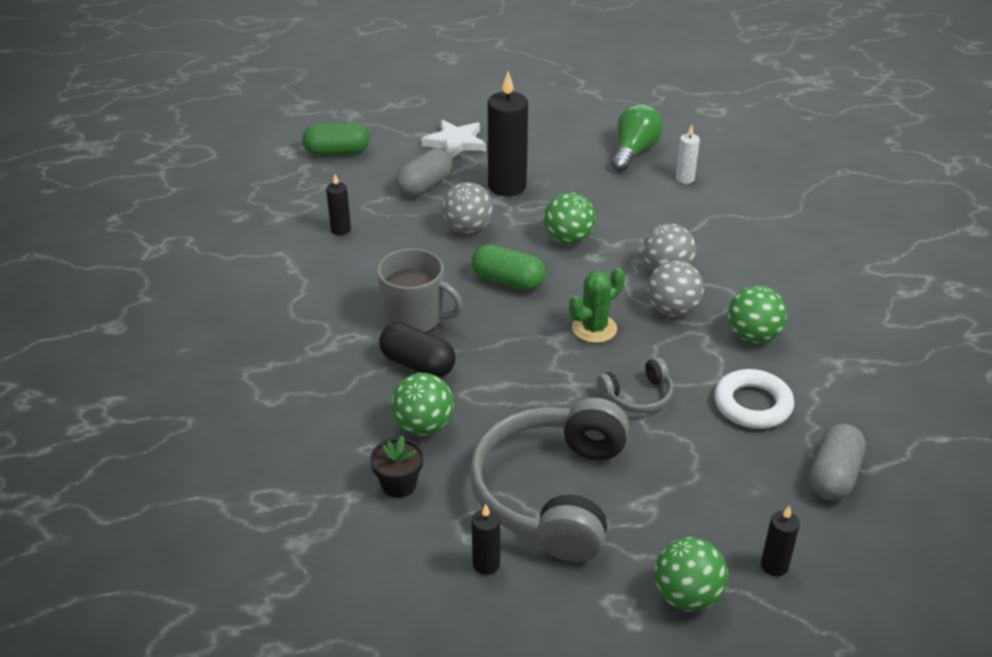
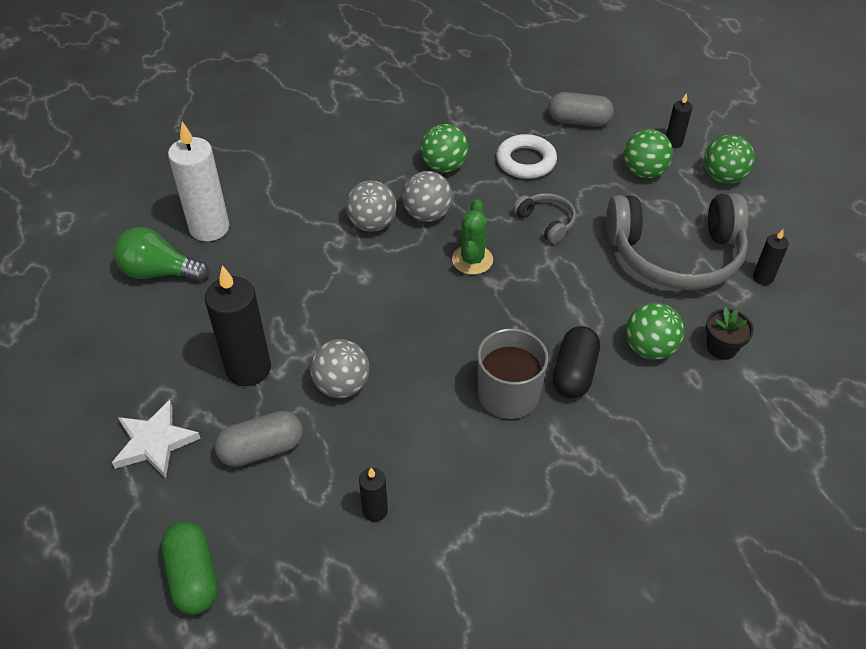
camera: 105 degrees left, 10 degrees up
(424, 186) = (262, 449): grey capsule -> grey capsule turned 45 degrees counterclockwise
(508, 281) = (424, 332): green capsule -> none
(568, 239) = (340, 299): green ball -> green ball (644, 172)
(594, 328) = (472, 260): green cactus -> green cactus turned 60 degrees clockwise
(685, 179) = (209, 228): white candle -> white candle, size x2.02

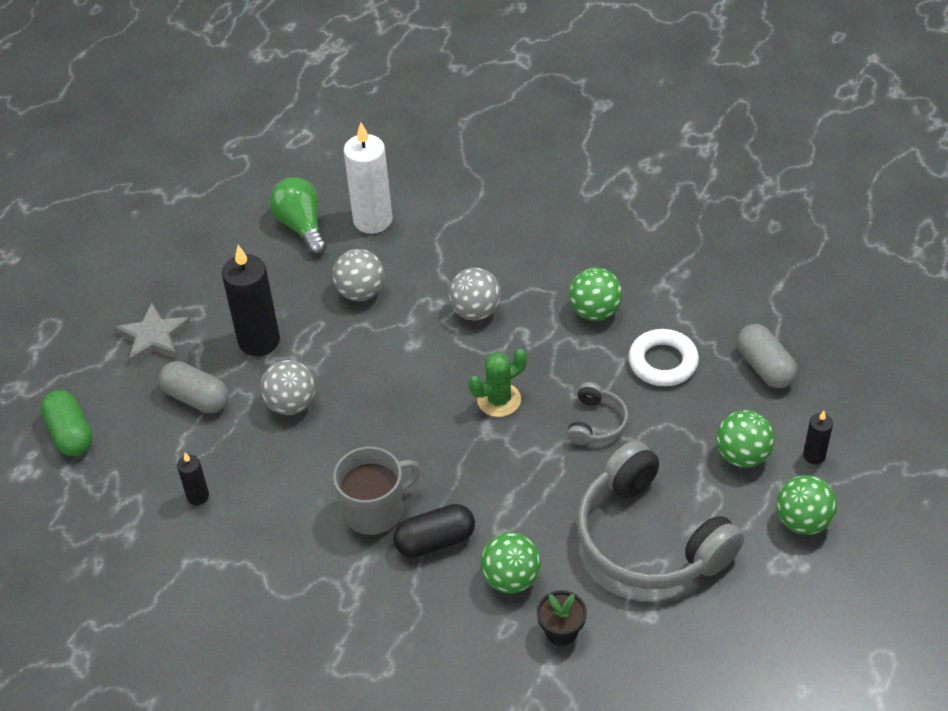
camera: 55 degrees right, 0 degrees up
(155, 442) = (154, 337): white star -> grey star
(194, 576) = (70, 433): green capsule -> green capsule turned 60 degrees counterclockwise
(427, 214) = (523, 338): grey ball -> grey ball (360, 292)
(763, 278) = (685, 621): black candle -> none

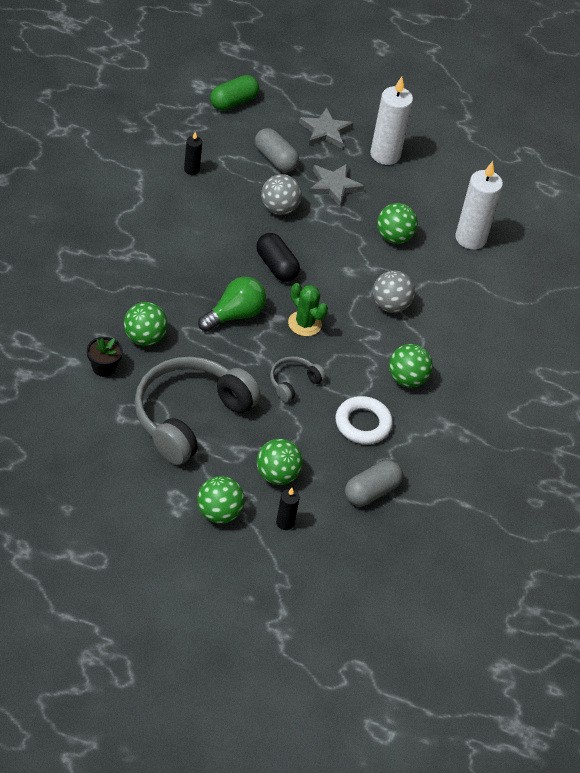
camera: 70 degrees right, 0 degrees up
(196, 398) = (275, 159): grey capsule -> grey capsule turned 60 degrees counterclockwise
(211, 281) = (385, 155): none -> white candle
(259, 341) = (334, 186): black candle -> grey star
(301, 226) = (453, 198): green light bulb -> green light bulb (234, 315)
(360, 292) = (394, 237): grey ball -> green ball
(375, 510) = (193, 261): grey mug -> none
(435, 541) = (171, 295): black capsule -> black capsule (276, 266)
(596, 422) = (293, 383): grey headphones -> grey headphones turned 135 degrees clockwise

